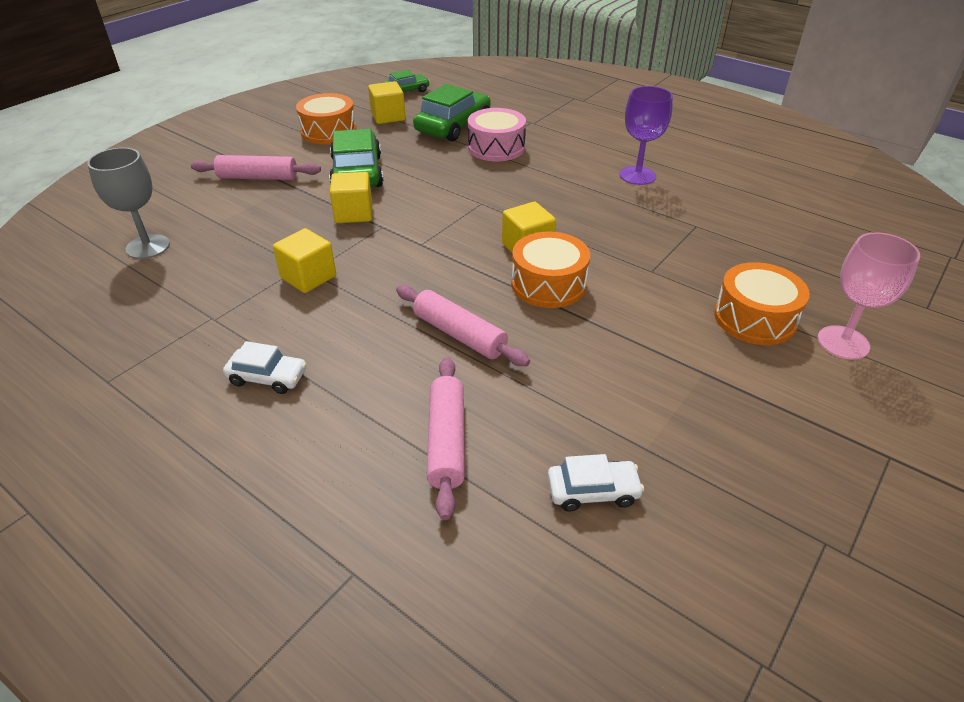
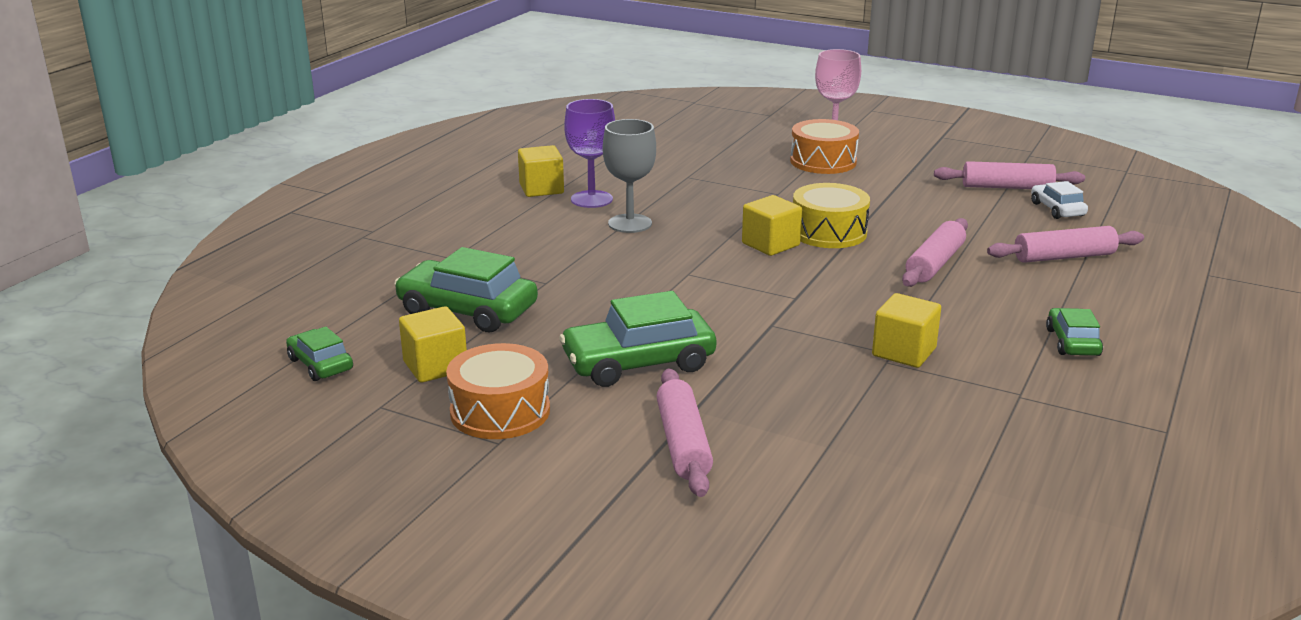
camera: 100 degrees left, 15 degrees down
(148, 247) = (923, 488): grey goblet -> grey goblet (630, 223)
(268, 377) = (1072, 342): white car -> green car
(354, 213) = (751, 347): yellow cube -> yellow cube (541, 189)
(496, 147) = (535, 276): pink drum -> none
(548, 284) = (828, 232): orange drum -> yellow drum
(676, 464) = (1007, 187): none -> pink rolling pin

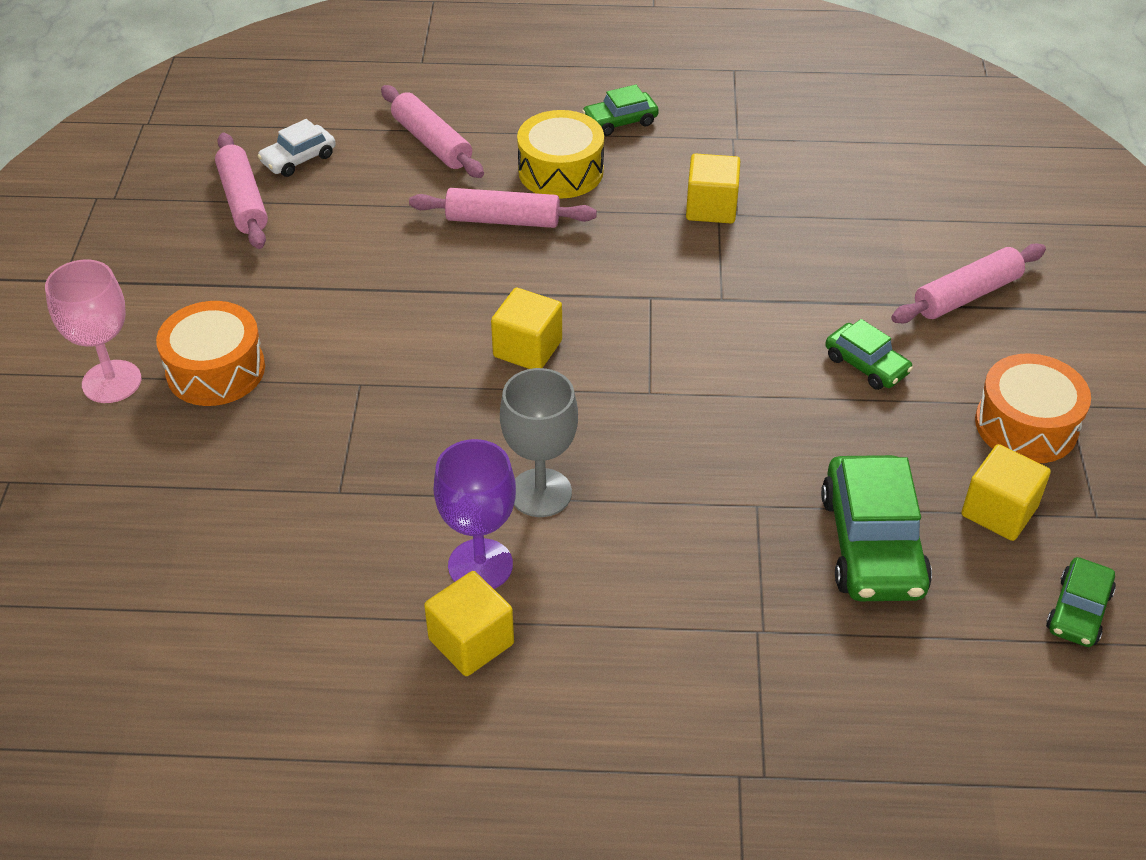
camera: 115 degrees left, 20 degrees up
(638, 363) = (866, 365): green car -> green car, size x0.55
(828, 232) = (463, 311): yellow drum -> yellow drum (560, 171)

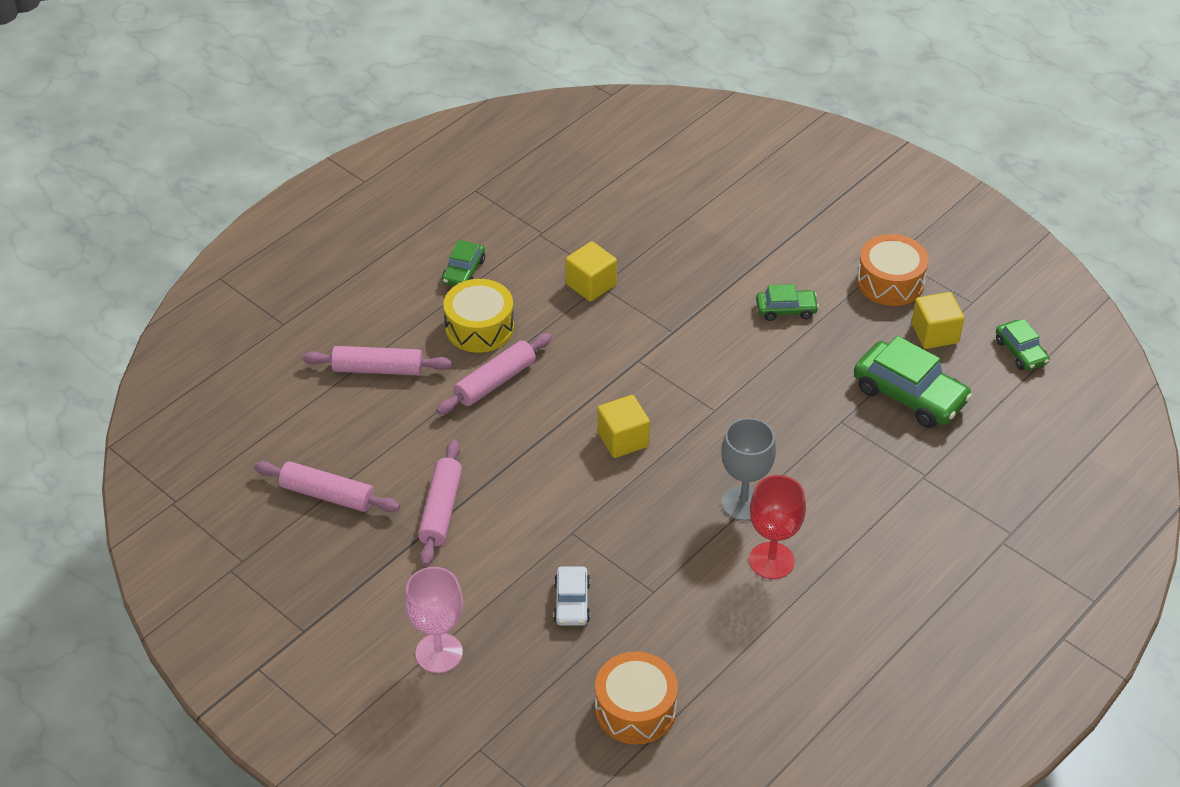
camera: 50 degrees left, 0 degrees up
(216, 370) = (484, 595): orange drum -> orange drum (635, 709)
(298, 159) = (315, 443): white car -> white car (572, 602)
(471, 641) = (822, 596): yellow cube -> none
(480, 565) = (771, 561): purple goblet -> red goblet
(966, 295) = (777, 234): pink rolling pin -> pink rolling pin (441, 510)

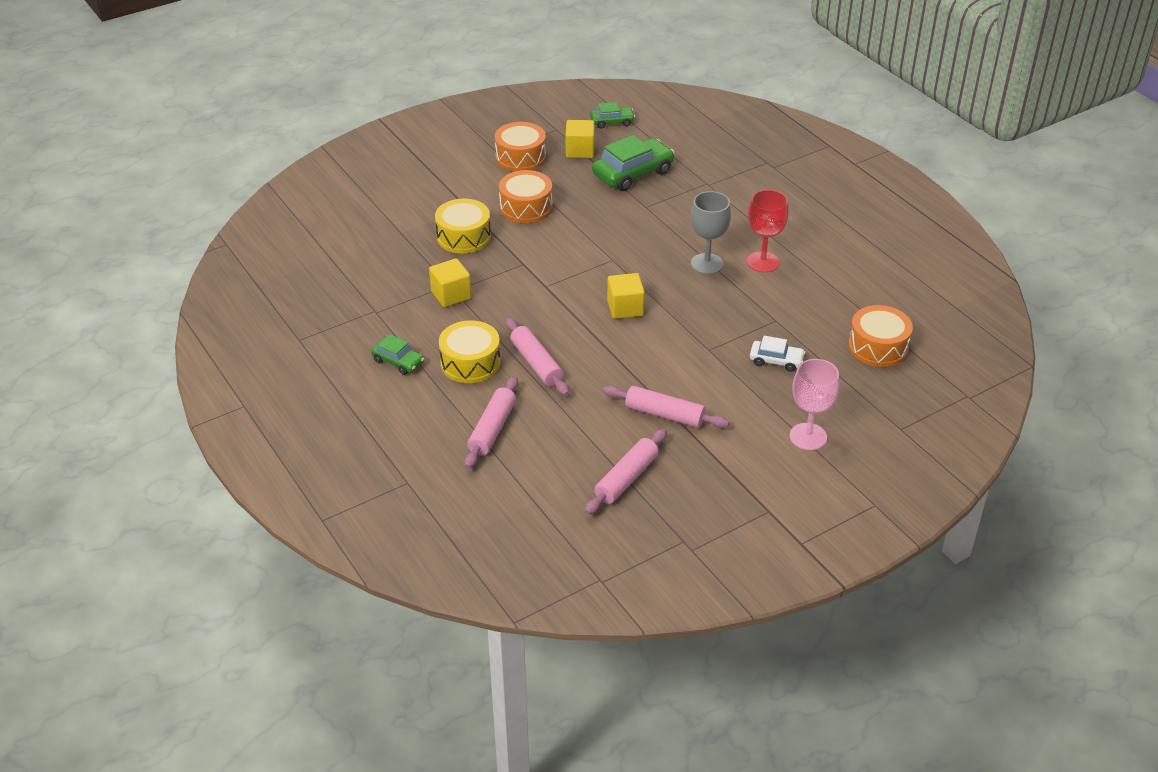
camera: 75 degrees left, 5 degrees down
(703, 269) = (463, 237): none -> yellow drum
(786, 310) = (526, 207): green car -> orange drum

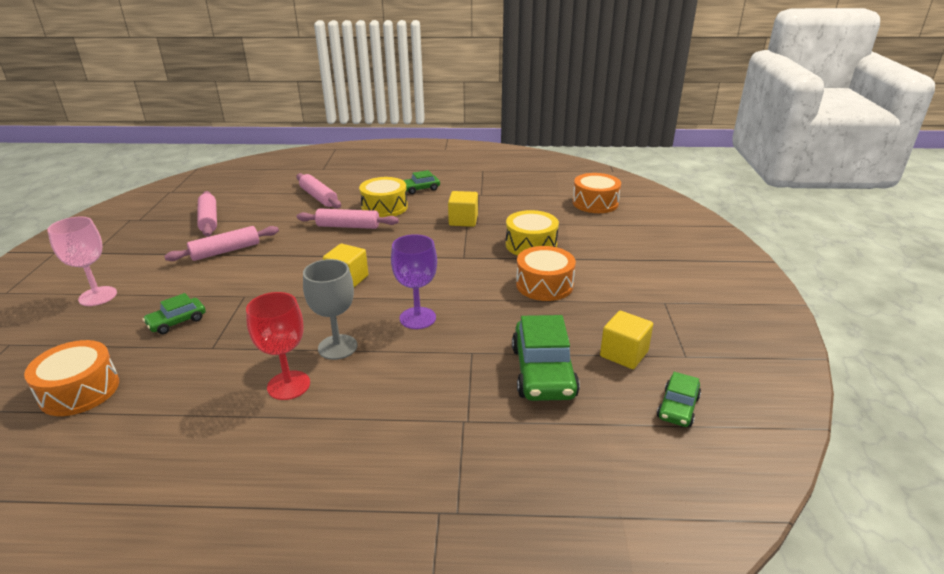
camera: 125 degrees right, 10 degrees down
(520, 157) = (639, 312): orange drum -> orange drum (595, 203)
(635, 246) = (417, 318): none -> purple goblet
(776, 360) = (177, 321): white car -> green car

